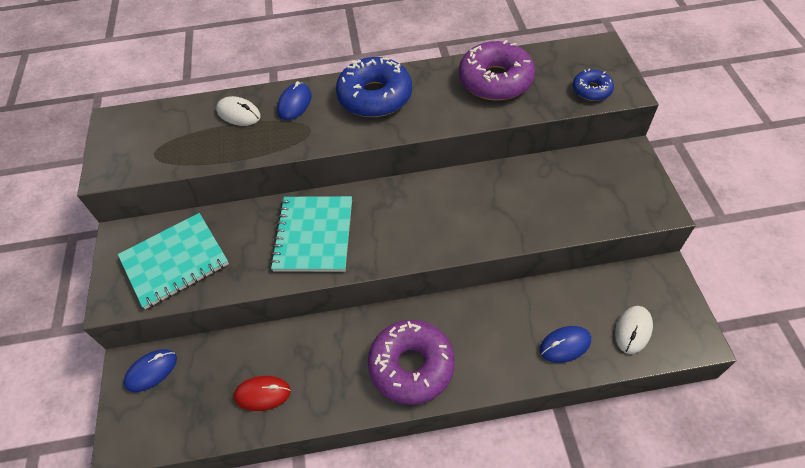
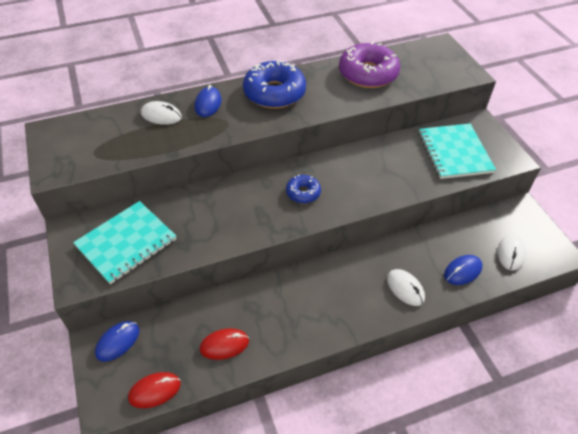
camera: 15 degrees left, 5 degrees down
(175, 435) = (155, 391): none -> red mouse
(314, 235) = (244, 208): turquoise notebook -> turquoise notebook (454, 152)
(411, 366) = (345, 304): purple donut -> none
(487, 357) = (405, 288): none -> white mouse
(591, 90) = (444, 75): blue donut -> blue donut (303, 193)

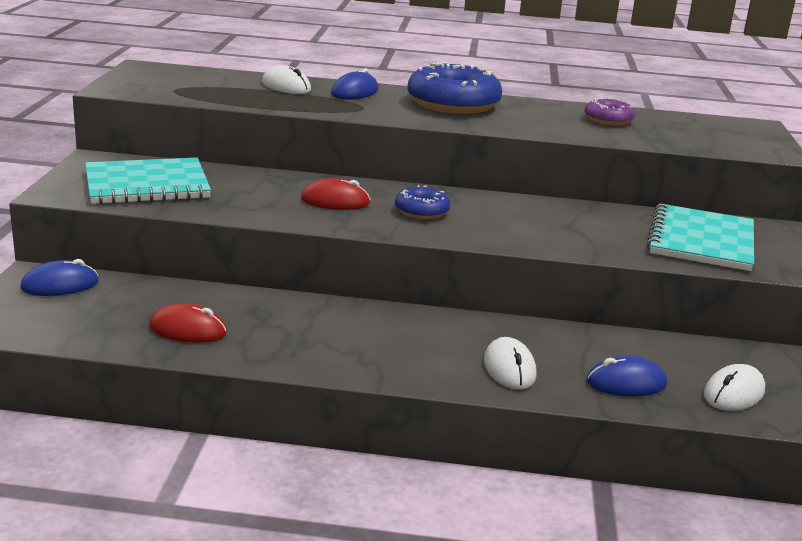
camera: 25 degrees right, 25 degrees down
(155, 391) = (57, 334): red mouse -> red mouse (335, 201)
(368, 74) = (608, 120): purple donut -> purple donut, size x0.52

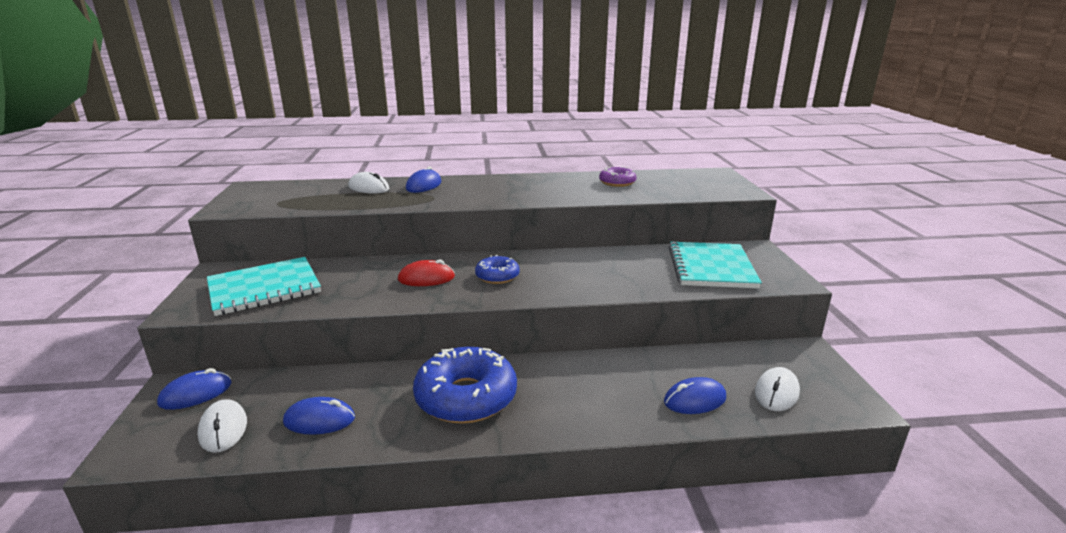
camera: 10 degrees left, 0 degrees up
(188, 330) = (319, 420): red mouse -> blue mouse
(453, 104) = (501, 185): blue donut -> blue donut (466, 397)
(509, 368) = (600, 404): white mouse -> white mouse (223, 429)

